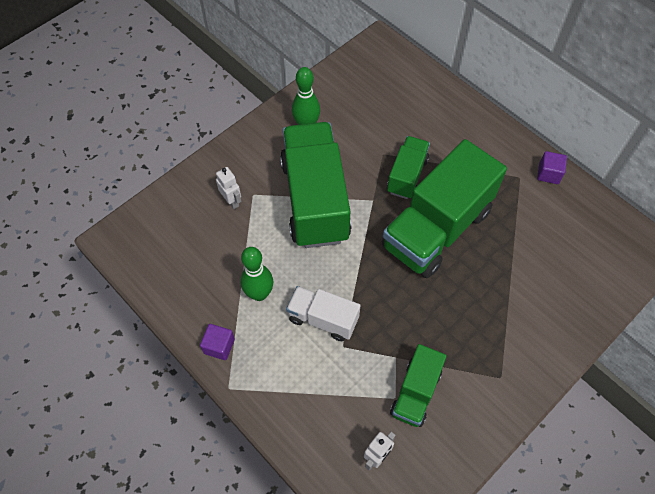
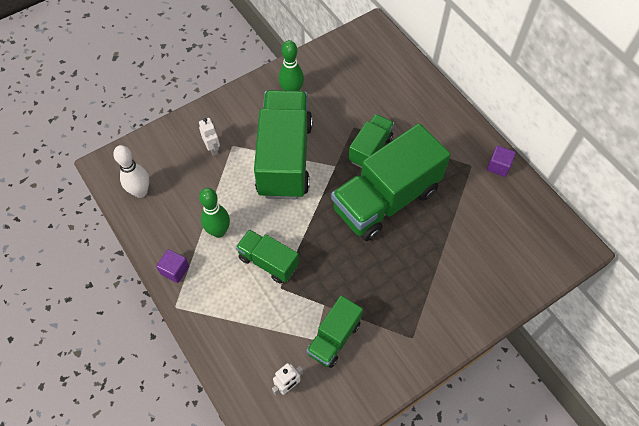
camera: 10 degrees right, 0 degrees up
(160, 263) = (140, 192): none -> white bowling pin
(323, 319) = (268, 262): white truck -> green truck

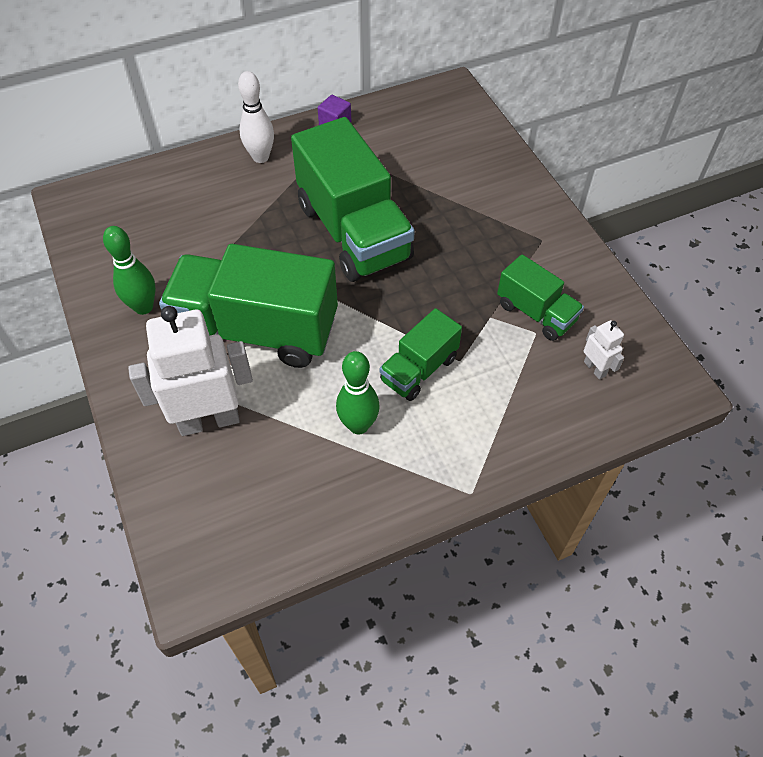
camera: 80 degrees left, 5 degrees down
(140, 192) = (259, 532): white bowling pin -> white bowling pin (260, 157)
(175, 270) = (412, 489): purple cube -> none
(213, 148) = (209, 420): white robot -> white robot, size x2.23
(370, 149) = (272, 235): green truck -> none

